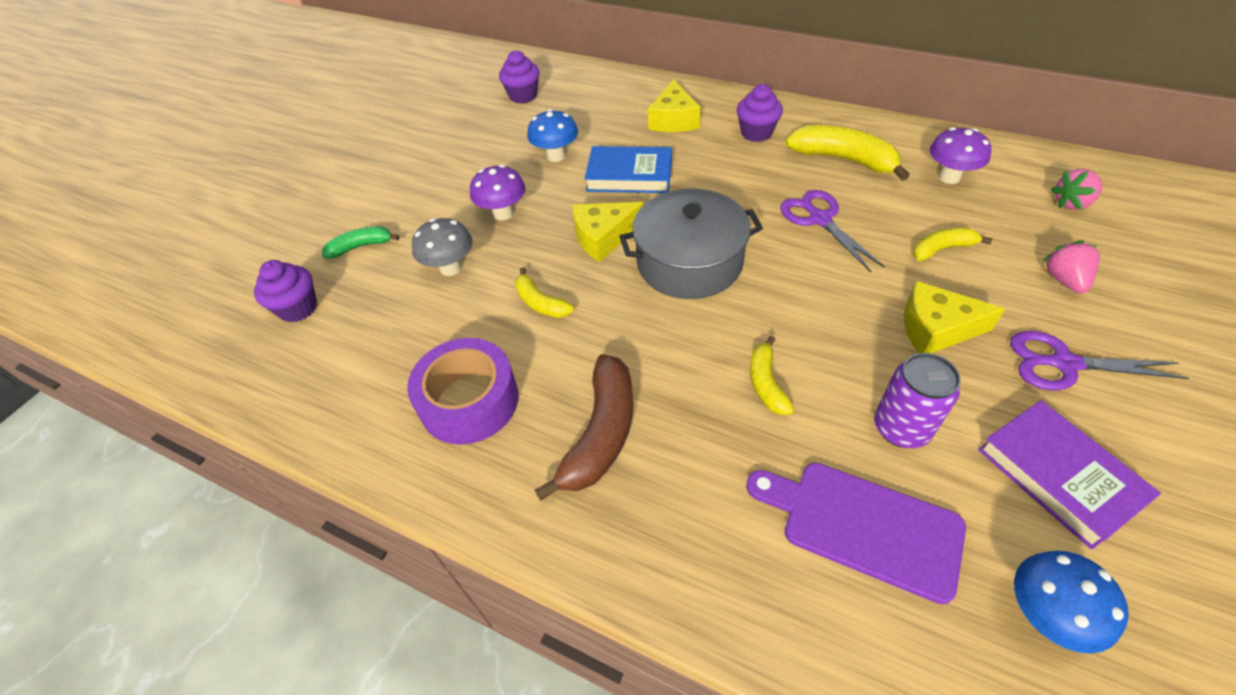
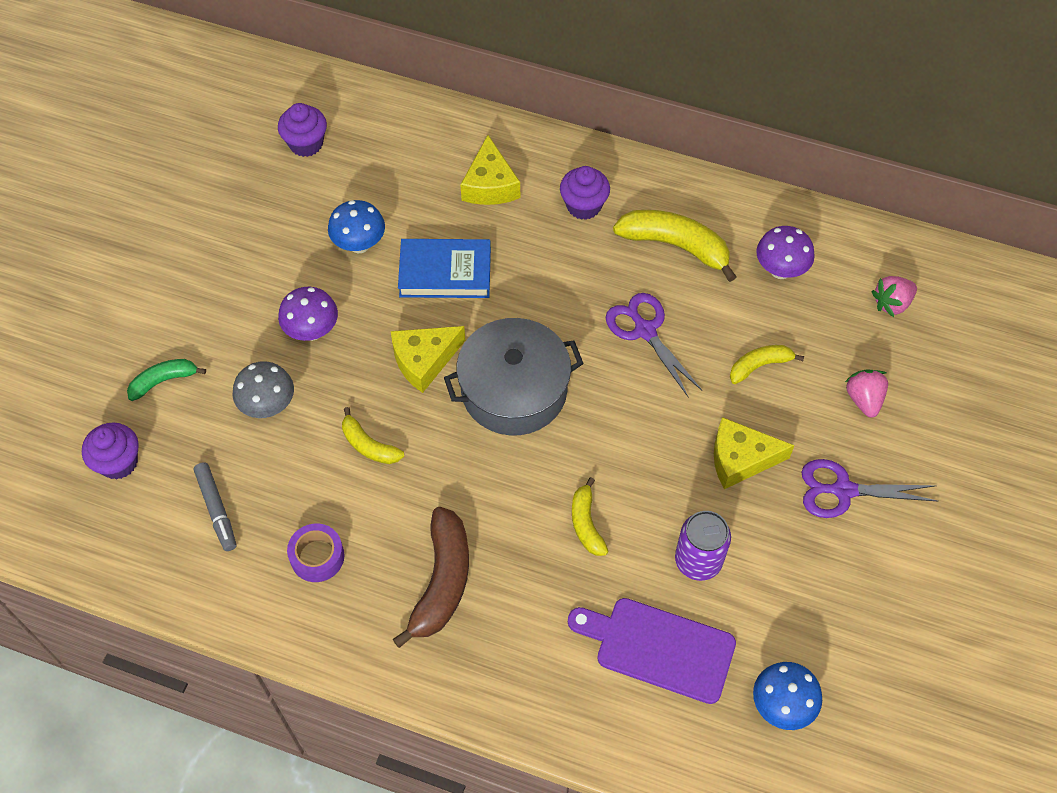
camera: 10 degrees left, 10 degrees up
(378, 352) = (216, 509): none -> grey marker
(469, 401) = (317, 556): purple tape -> purple tape, size x0.59
(1058, 476) = (816, 596): purple book -> none

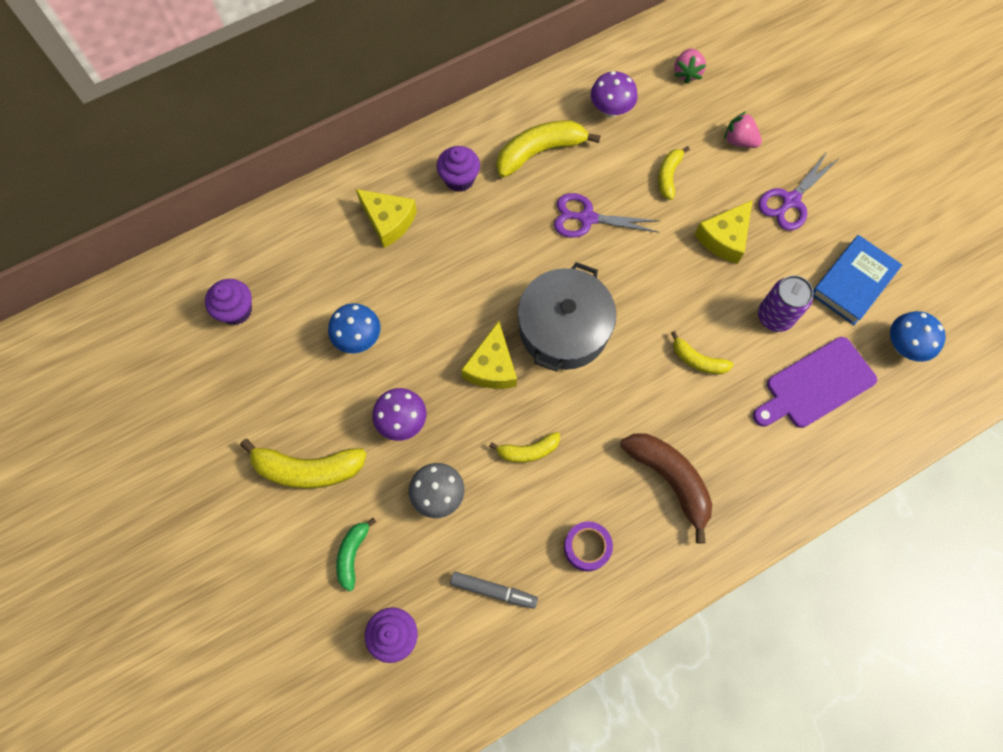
camera: 50 degrees left, 10 degrees up
(211, 295) = (308, 469): none -> yellow banana
(445, 273) = (433, 301): blue book -> blue book (853, 282)

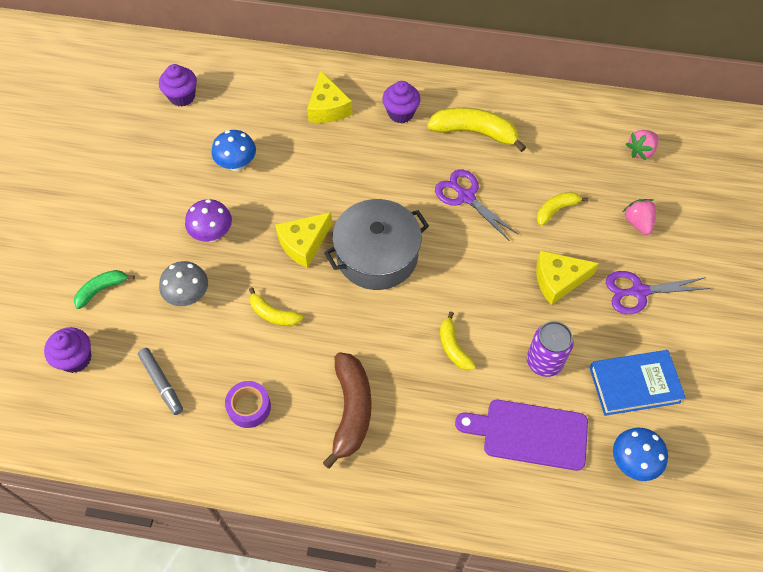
camera: 40 degrees right, 10 degrees down
(308, 469) = (128, 219): yellow banana -> none
(610, 110) = (555, 139): purple mushroom -> none

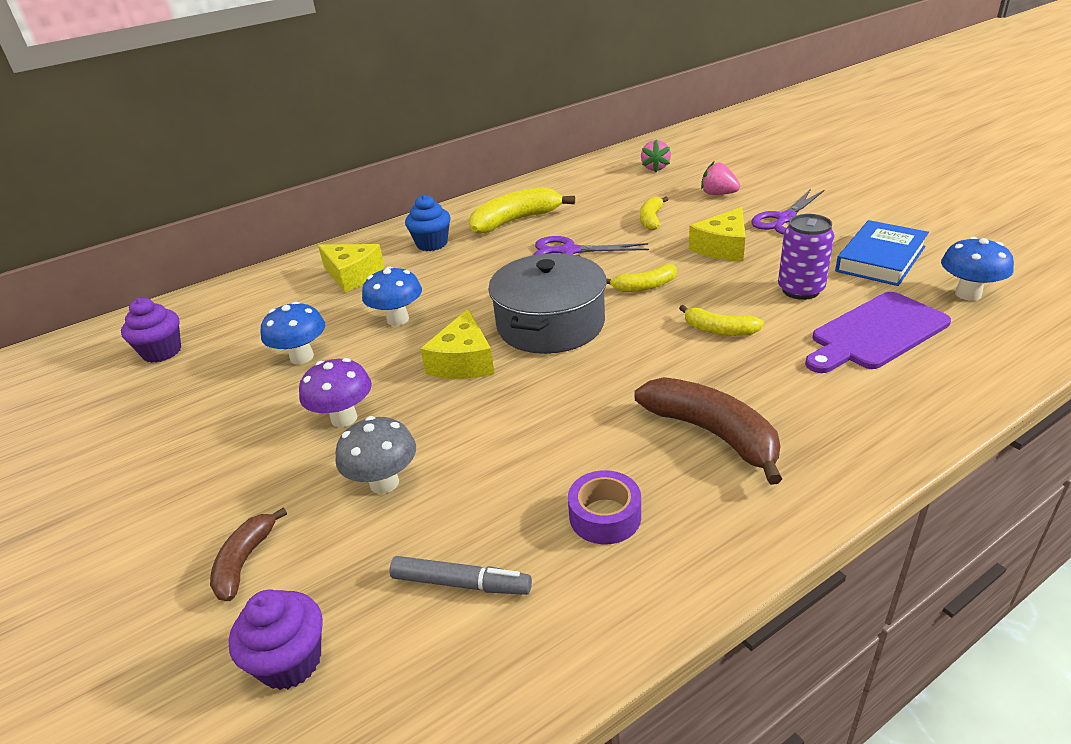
camera: 40 degrees left, 25 degrees down
(102, 289) = (244, 561): green banana -> brown banana
(273, 314) = (511, 427): yellow banana -> yellow banana (644, 286)
(309, 175) = (398, 319): none -> blue mushroom
(401, 113) = (432, 244): purple cupcake -> blue cupcake

